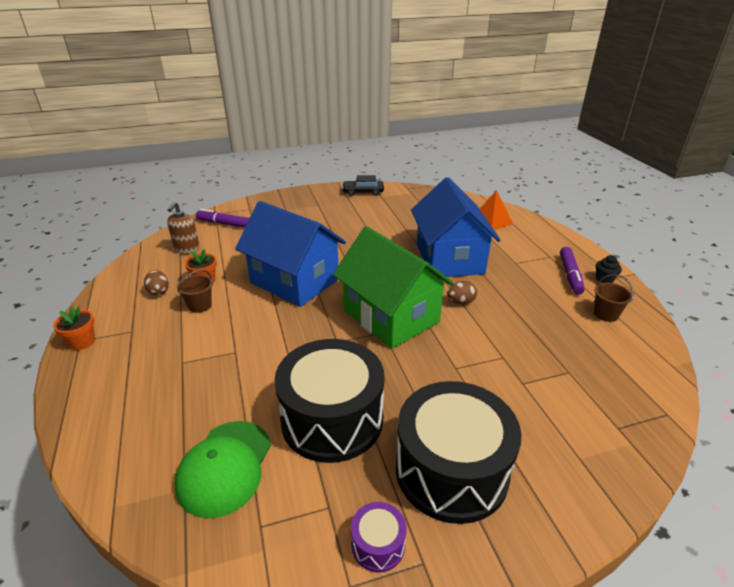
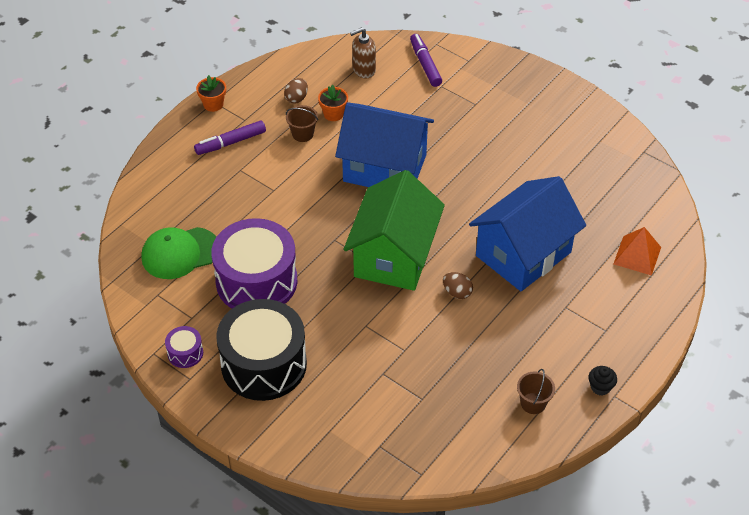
camera: 55 degrees right, 15 degrees up
(294, 281) = (384, 168): blue house -> blue house turned 75 degrees counterclockwise
(332, 419) = (256, 281): black drum -> purple drum
(363, 192) = (594, 121): black car -> none
(570, 275) = (582, 357): purple marker -> purple marker (230, 142)

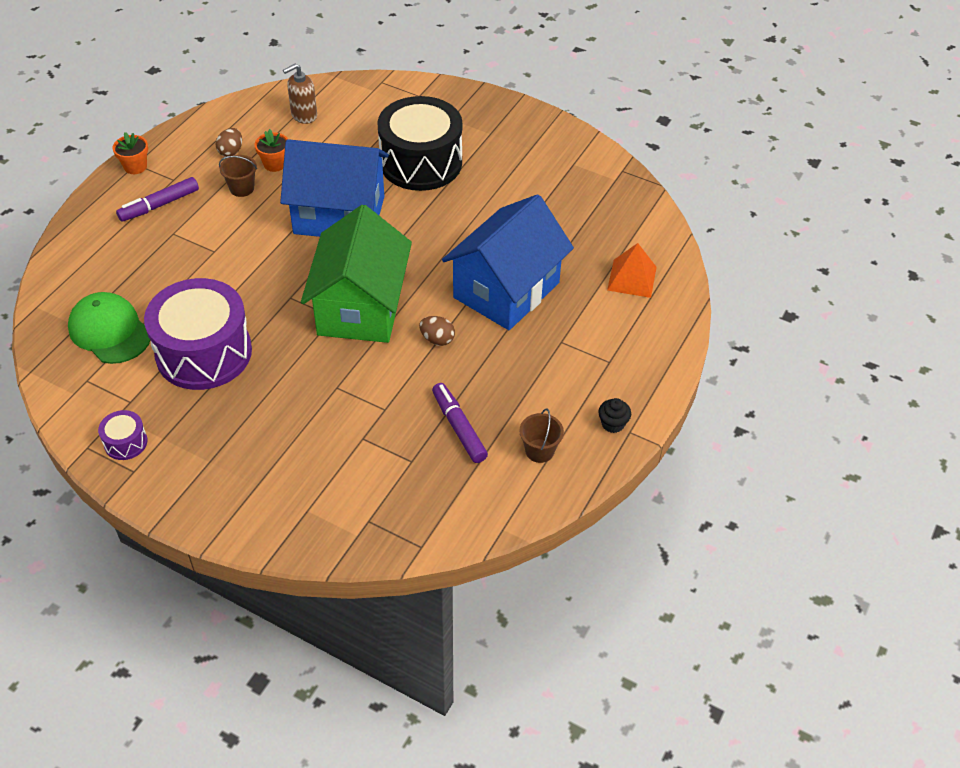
camera: 10 degrees left, 0 degrees up
(180, 253) = (110, 331): green cap -> green cap turned 75 degrees clockwise
(264, 364) = (221, 444): black drum -> black drum (421, 162)
(425, 64) = (372, 103): purple marker -> purple marker (459, 427)

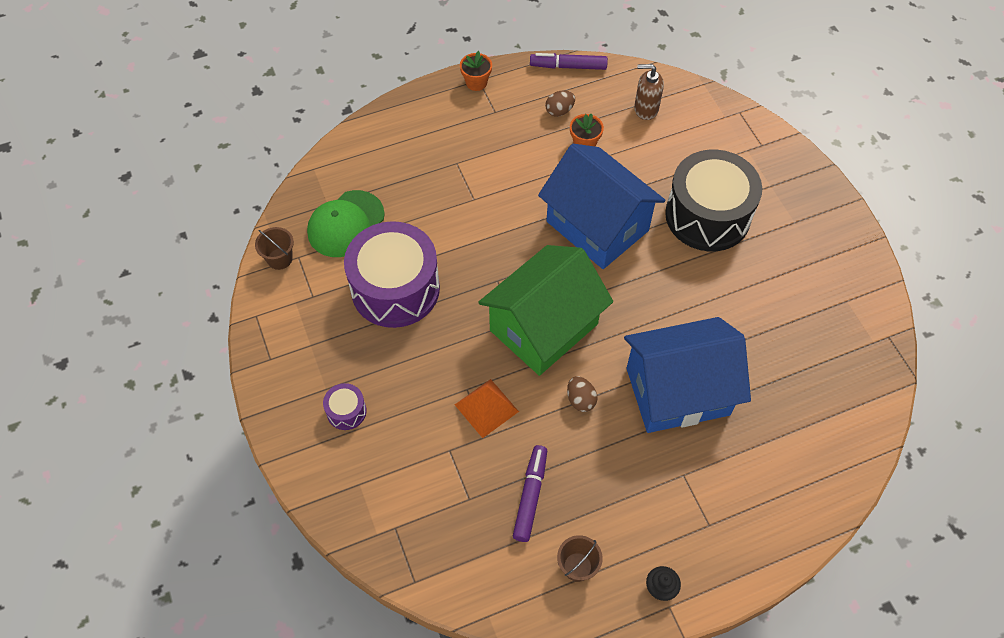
camera: 40 degrees right, 10 degrees up
(110, 331) = (345, 224): green cap -> green cap turned 135 degrees counterclockwise
(125, 442) = (283, 330): purple drum -> purple drum (346, 411)
(159, 205) = (466, 130): purple marker -> purple marker (568, 66)
(242, 188) = (540, 152): brown bucket -> brown bucket (280, 259)
(632, 278) = (801, 455): orange pyramid -> orange pyramid (486, 408)

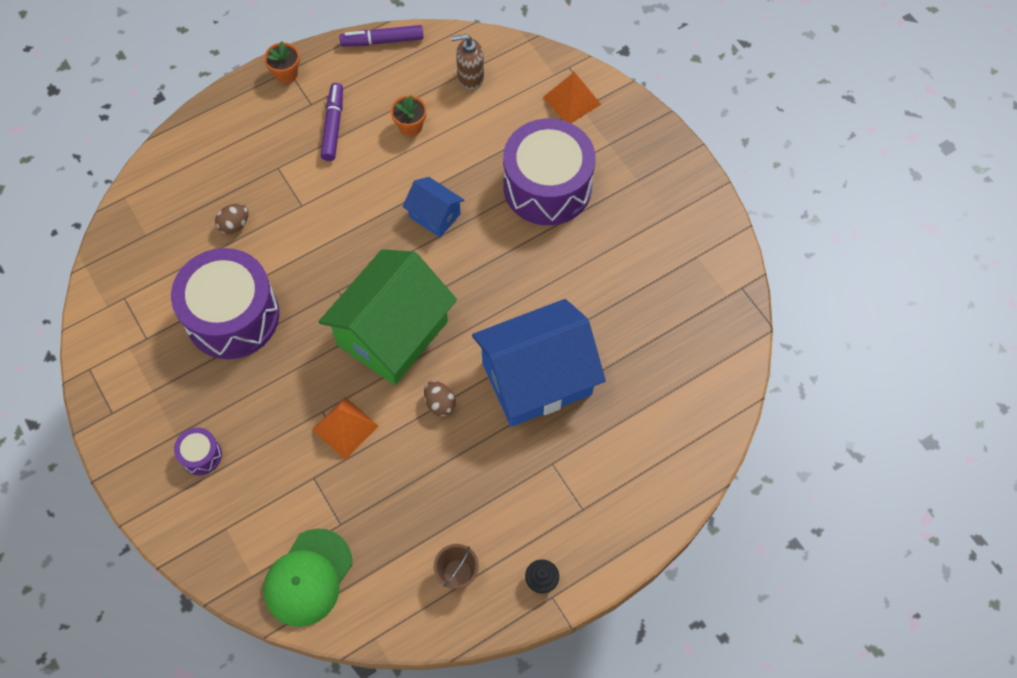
camera: 10 degrees left, 5 degrees up
(280, 259) = (104, 303): brown bucket -> none
(345, 224) = (169, 253): green cap -> green cap (308, 577)
(530, 495) = (402, 510): purple marker -> purple marker (333, 126)
(559, 111) = (379, 93): brown egg -> brown egg (234, 225)
(597, 226) = (434, 215): blue house -> blue house, size x0.48
(707, 215) = (547, 186): black drum -> purple drum
(739, 142) = (572, 100): none -> orange pyramid

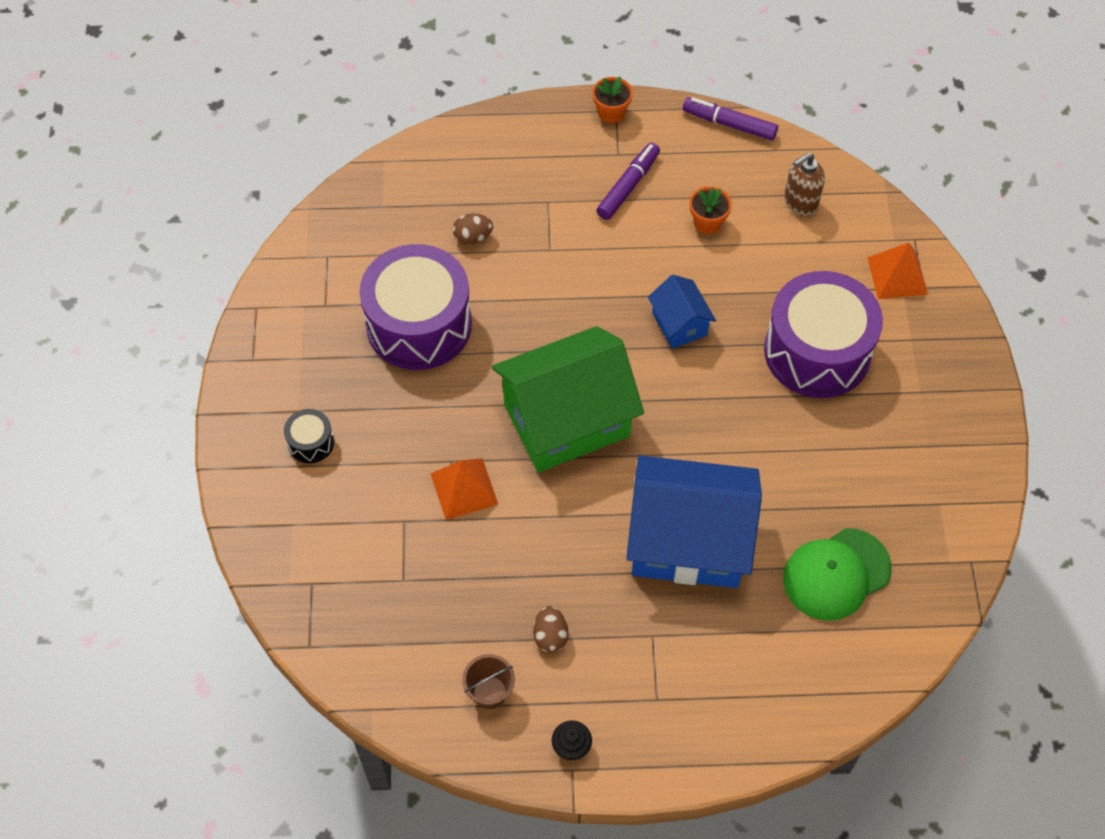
camera: 30 degrees right, 5 degrees down
(201, 455) = (311, 442): purple drum -> black drum
(308, 577) = (342, 614): green cap -> green cap (836, 574)
(440, 403) = (573, 514): brown egg -> brown egg (550, 636)
(470, 78) = (800, 202): brown soap dispenser -> brown soap dispenser turned 60 degrees counterclockwise

